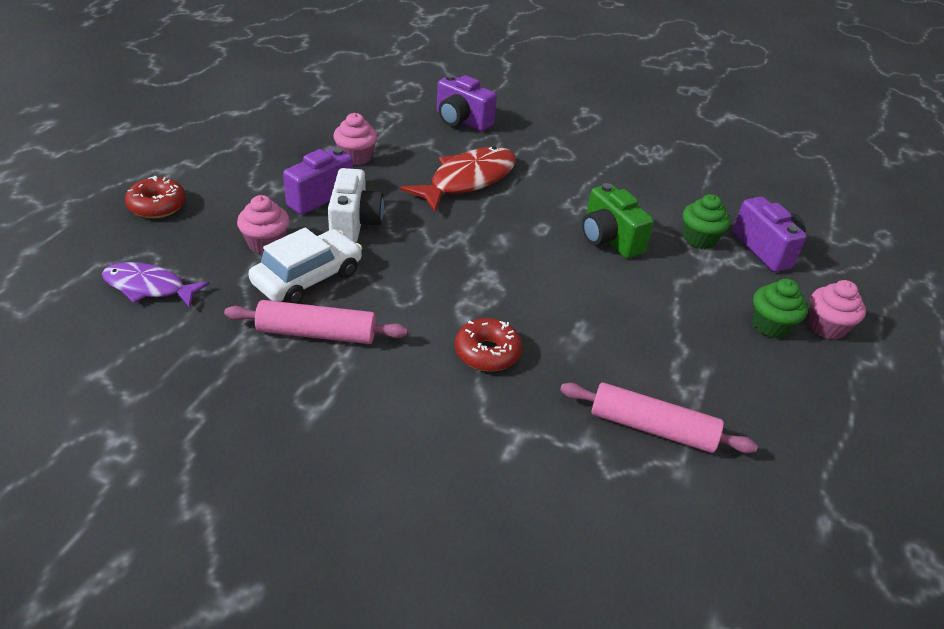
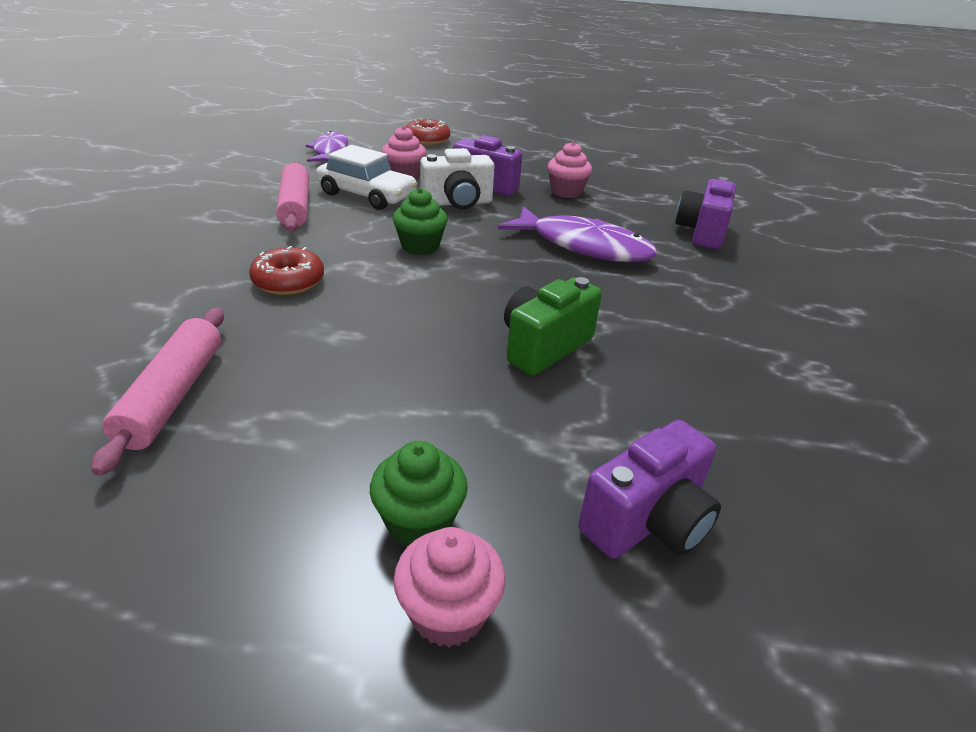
camera: 75 degrees right, 5 degrees down
(467, 180) = (584, 246): red fish -> purple fish
(699, 239) = (612, 433): green cupcake -> green cupcake (420, 246)

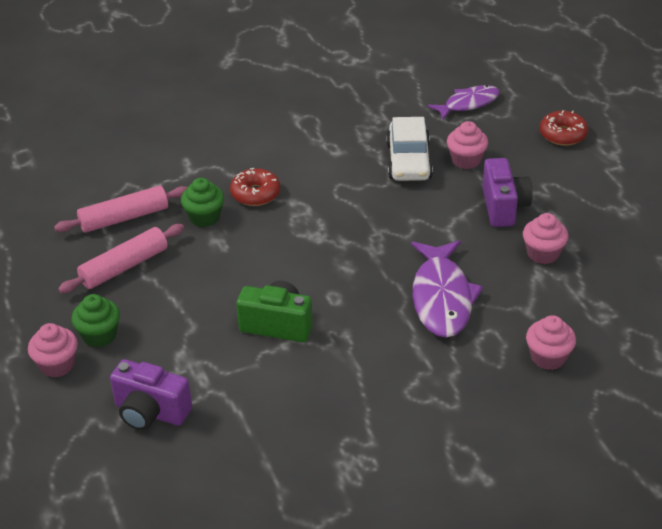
camera: 65 degrees right, 5 degrees up
(295, 207) = (353, 142): pink rolling pin -> pink rolling pin (124, 267)
(420, 246) = (354, 222): green cupcake -> green cupcake (204, 217)
(457, 203) = (447, 207): white camera -> none
(702, 232) = (548, 357): purple camera -> pink cupcake

